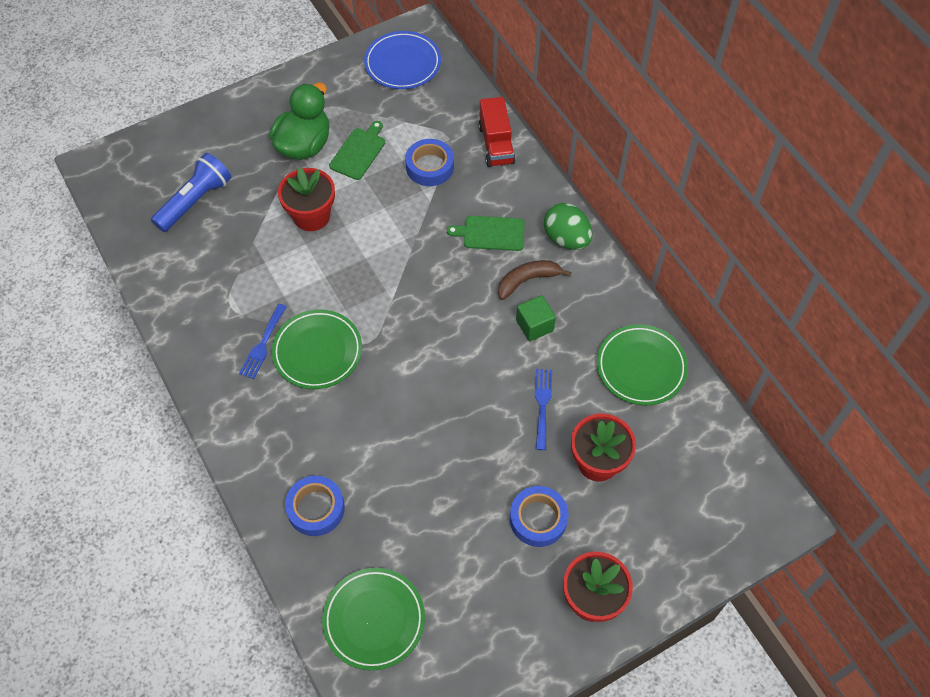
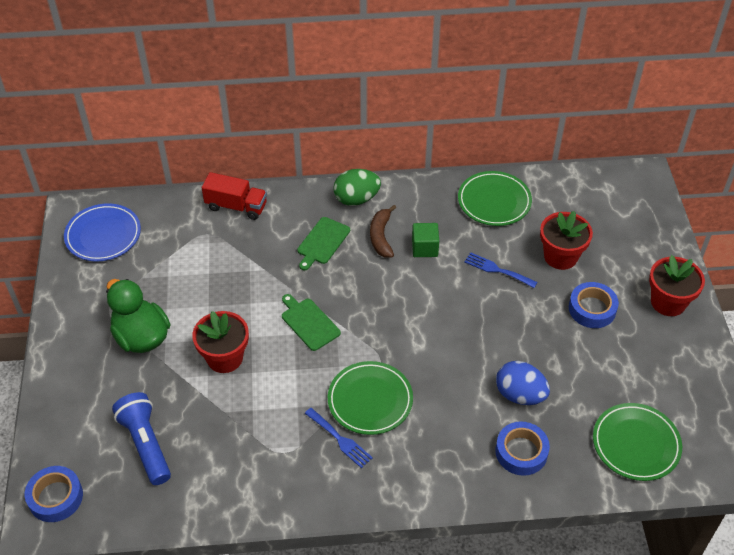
camera: 65 degrees left, 10 degrees down
(359, 152) = (178, 300): green cutting board -> green cutting board (309, 322)
(386, 483) = (520, 395): none -> blue egg
(430, 167) = (229, 257): blue tape -> blue tape (55, 497)

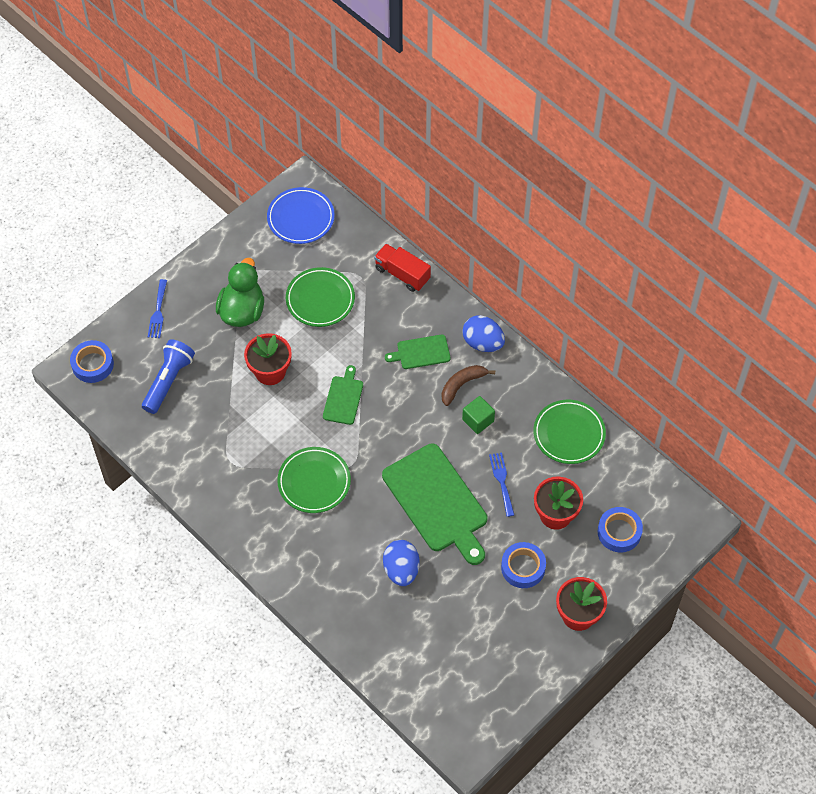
camera: 50 degrees right, 10 degrees up
(236, 206) = (402, 274): red truck -> red truck turned 150 degrees clockwise
(340, 439) = (268, 487): blue fork -> blue fork (158, 312)
(356, 199) = (483, 343): green egg -> blue egg
(475, 325) = (437, 502): none -> green cutting board
(521, 452) = (354, 601): blue tape -> blue tape (619, 532)
(636, 444) = (424, 669): green plate -> green plate (320, 299)

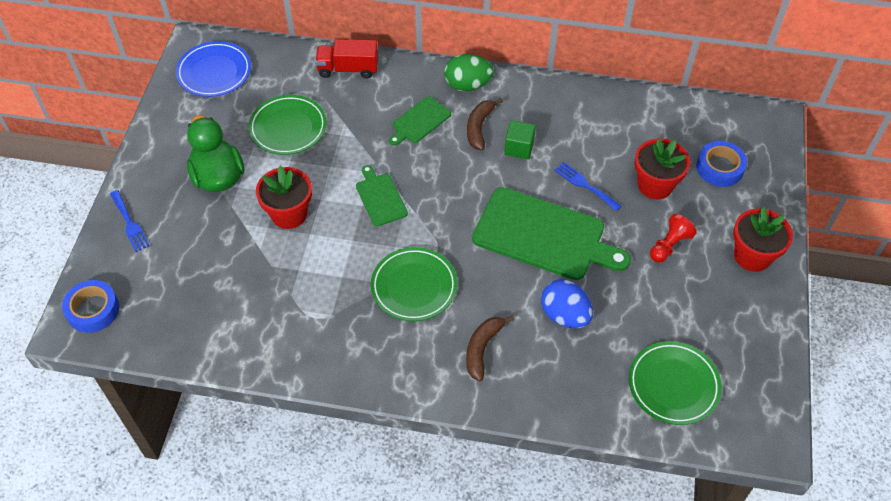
camera: 35 degrees left, 5 degrees down
(168, 381) = (189, 279): blue flashlight -> none
(325, 557) = (482, 349): none -> brown banana
(483, 343) = (467, 85): blue egg -> green egg
(523, 567) = (669, 245): blue tape -> red pawn
(569, 434) = (605, 115): green plate -> green plate (673, 385)

